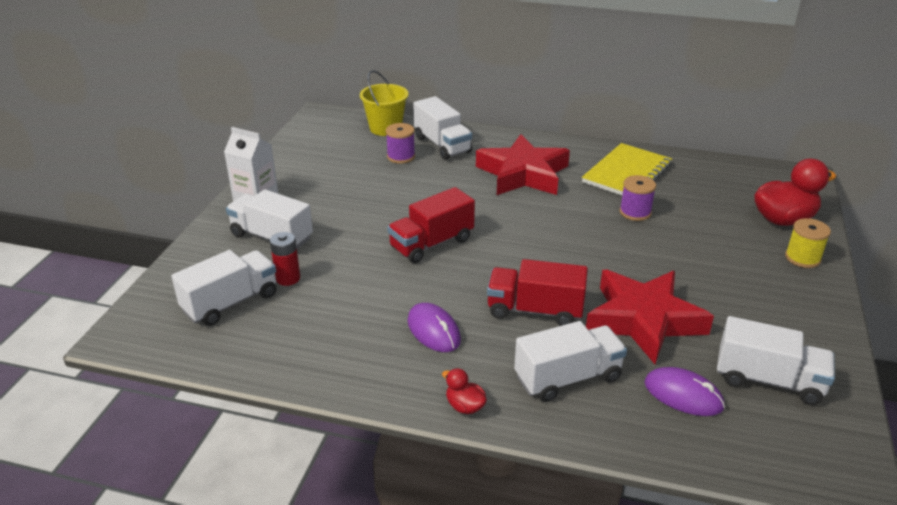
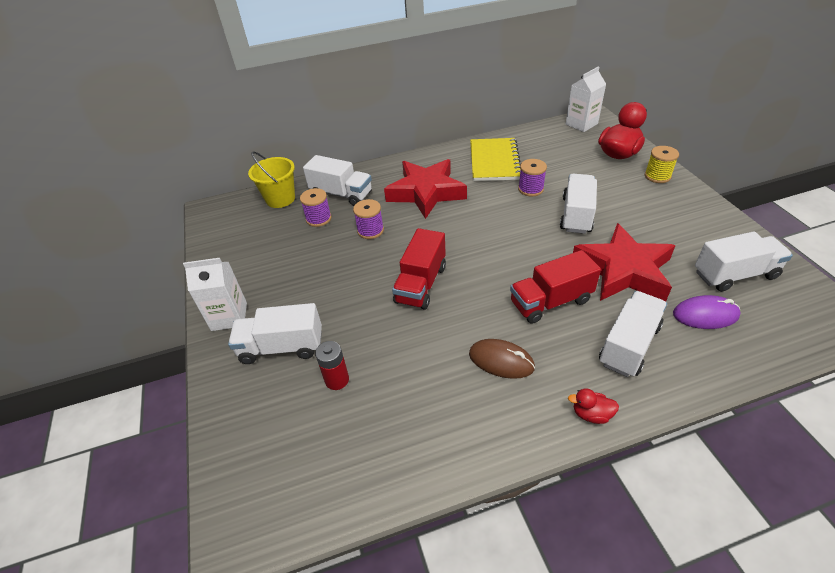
camera: 30 degrees left, 10 degrees up
(231, 303) = (309, 434): white truck -> white truck (576, 215)
(434, 330) = (501, 360): purple mouse -> brown mouse
(435, 184) = (370, 230): none -> purple spool
(775, 175) = (581, 124): none -> white carton

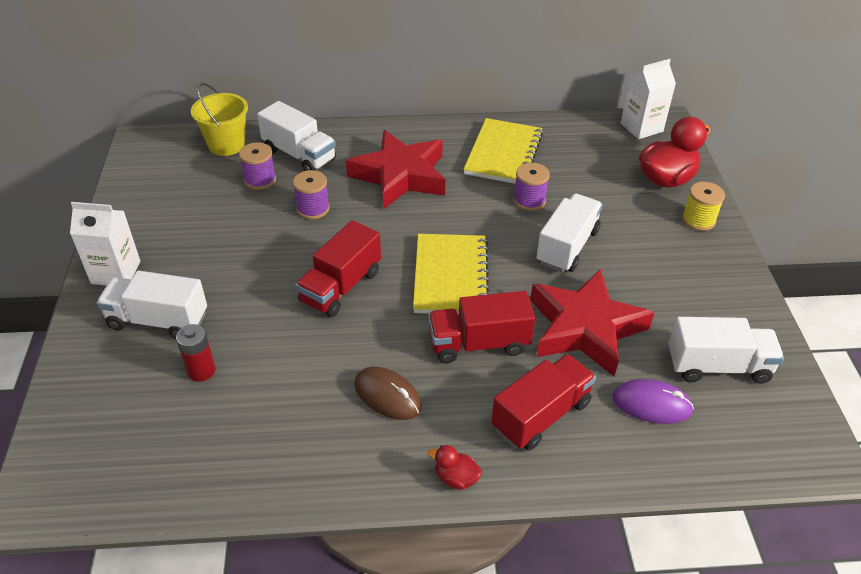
camera: 10 degrees right, 0 degrees up
(502, 256) = (451, 276): none -> yellow notebook
(629, 345) = (541, 415): white truck -> red truck

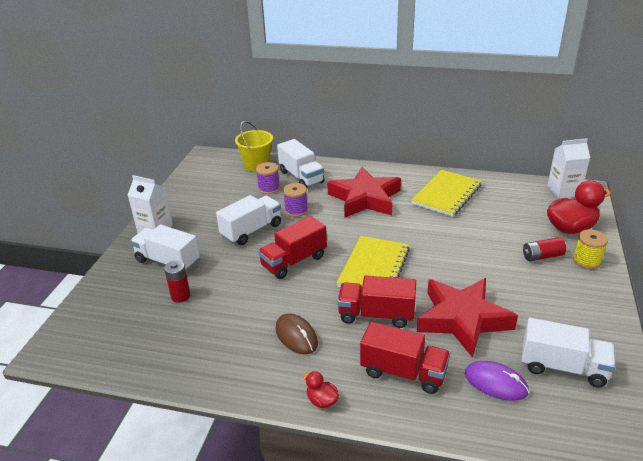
camera: 20 degrees right, 10 degrees down
(529, 200) = (453, 227): purple spool -> none
(541, 415) = (403, 372): red truck -> red truck turned 45 degrees clockwise
(567, 247) = (471, 262): white truck -> white truck (251, 231)
(647, 223) = (542, 256): none -> red battery

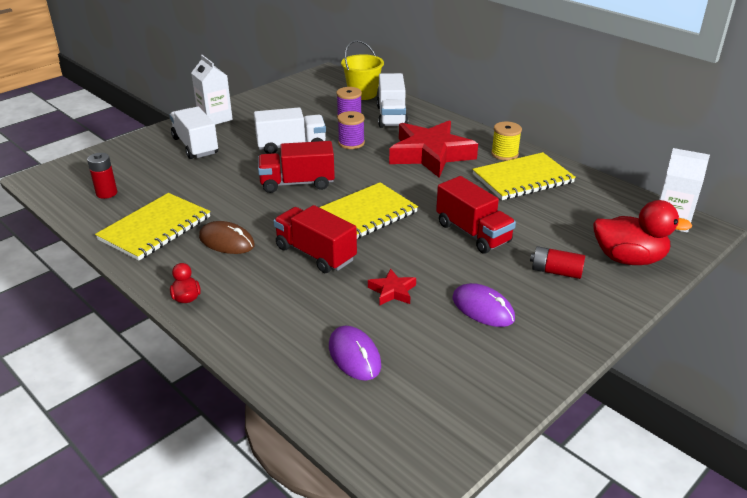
camera: 30 degrees right, 0 degrees up
(180, 296) = (174, 175): red battery -> red battery (106, 193)
(222, 352) = (155, 228): none -> yellow notebook
(296, 336) = (227, 241): brown mouse -> brown mouse turned 60 degrees counterclockwise
(403, 372) = (281, 308): red truck -> red truck (473, 233)
(462, 319) = (392, 291): red star -> red star, size x0.43
(531, 304) = (483, 308): none -> purple mouse
(563, 367) = (441, 375): white truck -> none
(587, 260) = (605, 295): yellow spool -> yellow spool (504, 154)

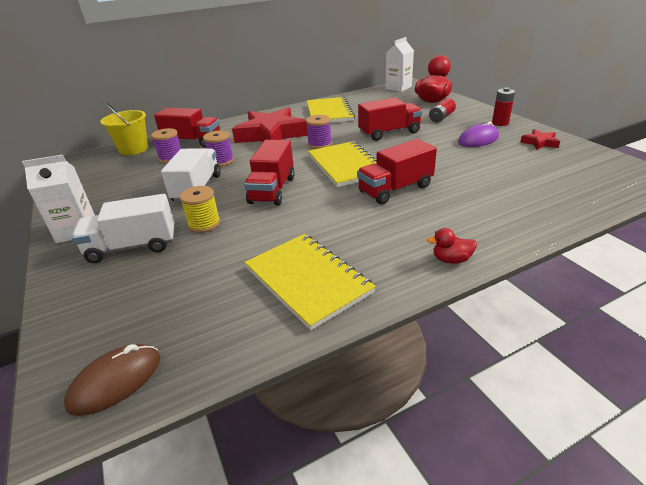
camera: 70 degrees left, 0 degrees up
(106, 193) = (190, 325): red battery -> red battery (500, 123)
(227, 241) = (357, 232): brown mouse -> brown mouse (115, 381)
(354, 356) = (533, 184): purple mouse -> none
(391, 116) = (192, 142): white truck -> red truck
(392, 291) = (455, 164): red star -> red star (539, 143)
(415, 189) = (319, 144): none -> purple spool
(504, 154) = (292, 113): yellow spool -> yellow spool (204, 224)

